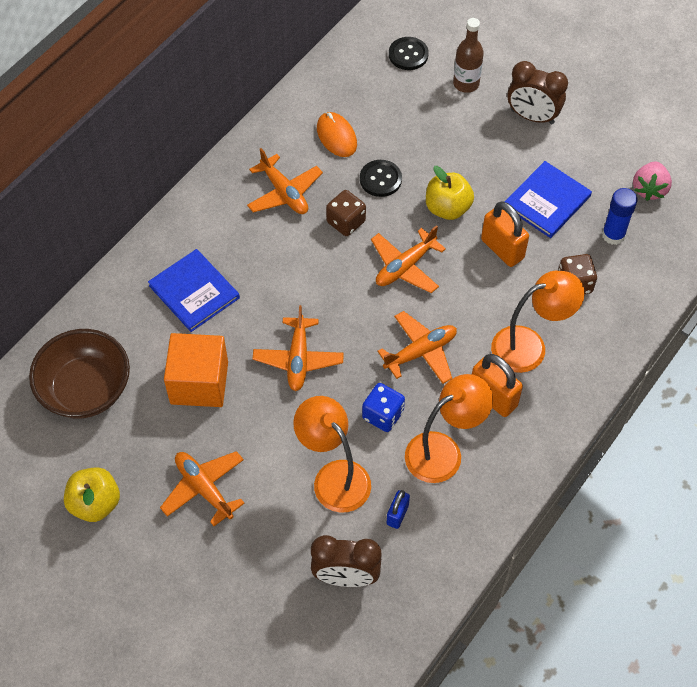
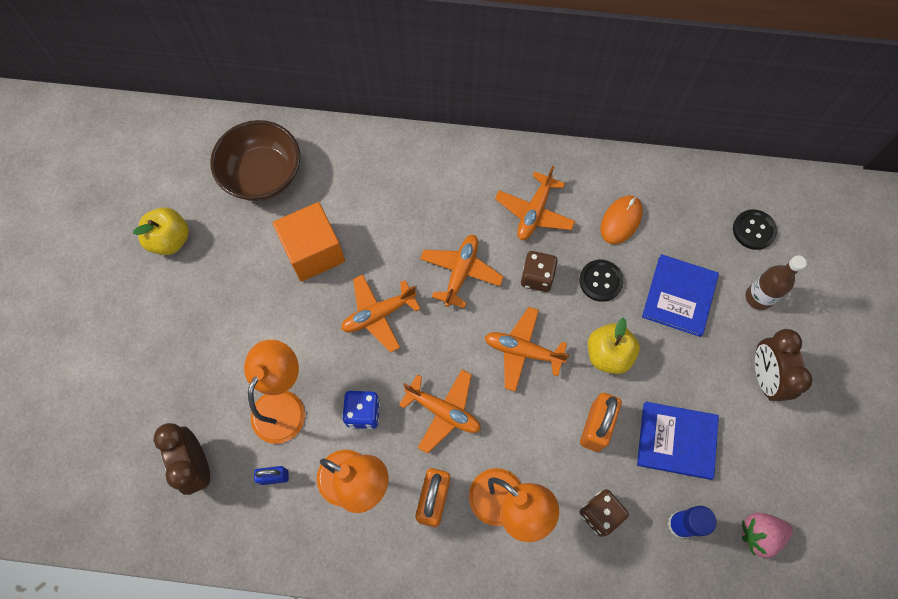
camera: 60 degrees right, 10 degrees up
(194, 292) = (394, 200): blue book -> blue book (679, 296)
(204, 488) = (221, 310): orange plane -> orange plane (460, 272)

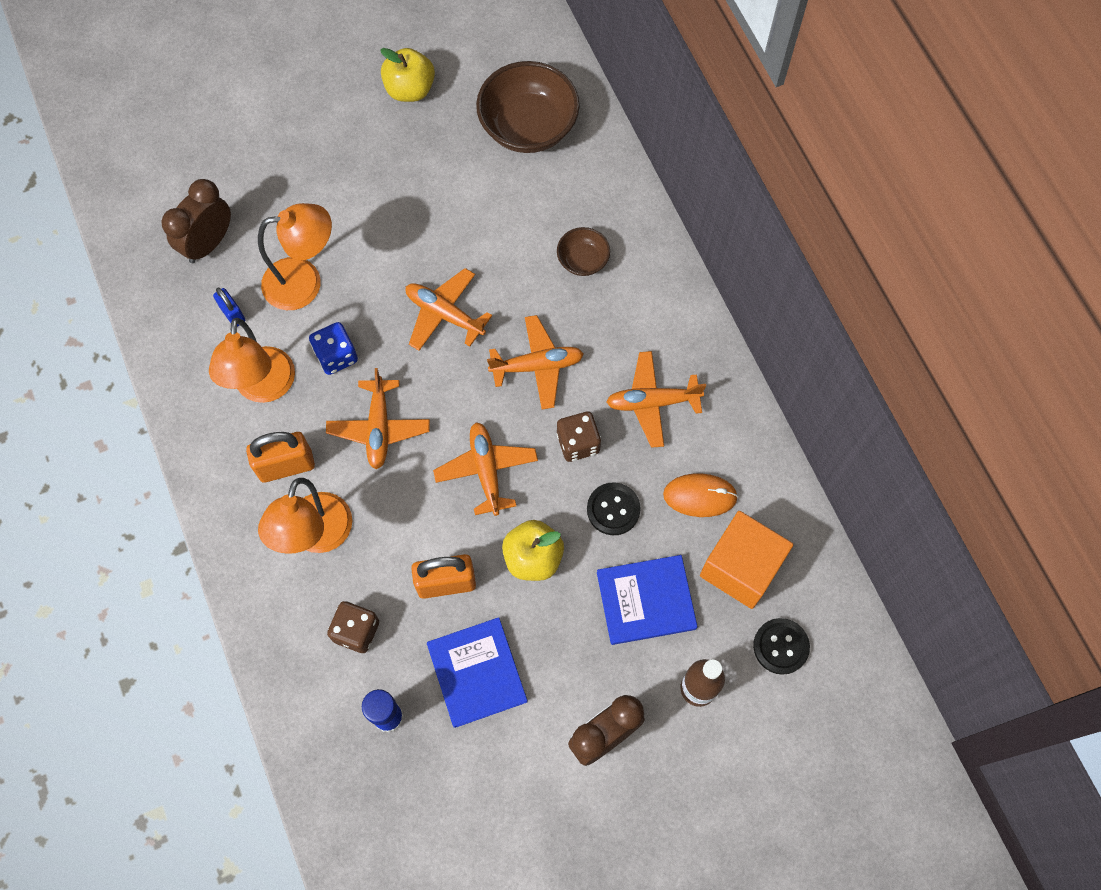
camera: 60 degrees right, 0 degrees up
(313, 252) = (475, 219): orange cube -> orange cube (741, 568)
(396, 197) = (583, 260): none -> brown bowl
(759, 534) = (421, 805): pink strawberry -> none

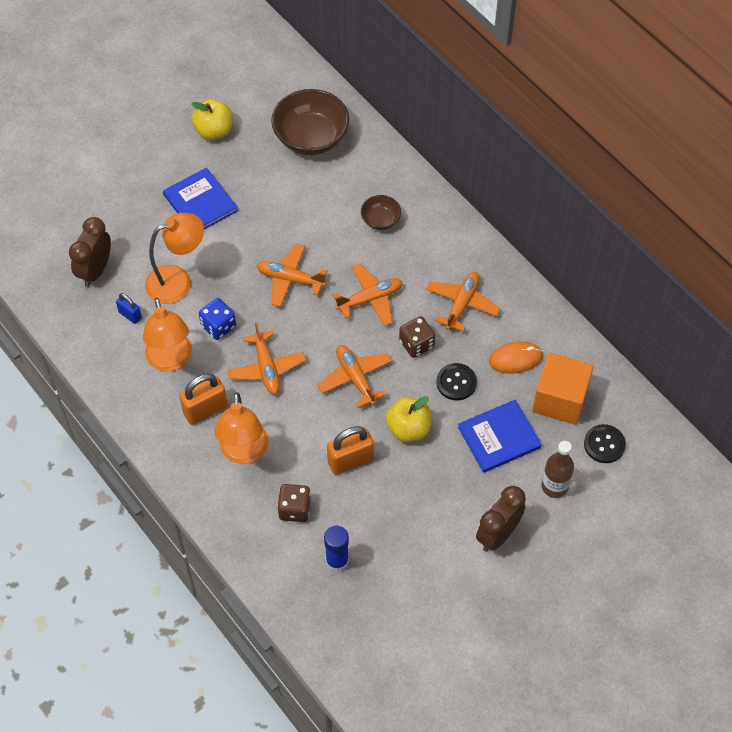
camera: 15 degrees left, 10 degrees down
(477, 673) = (392, 515): blue book -> blue book (200, 203)
(652, 402) = (462, 304): orange plane -> orange plane turned 135 degrees clockwise

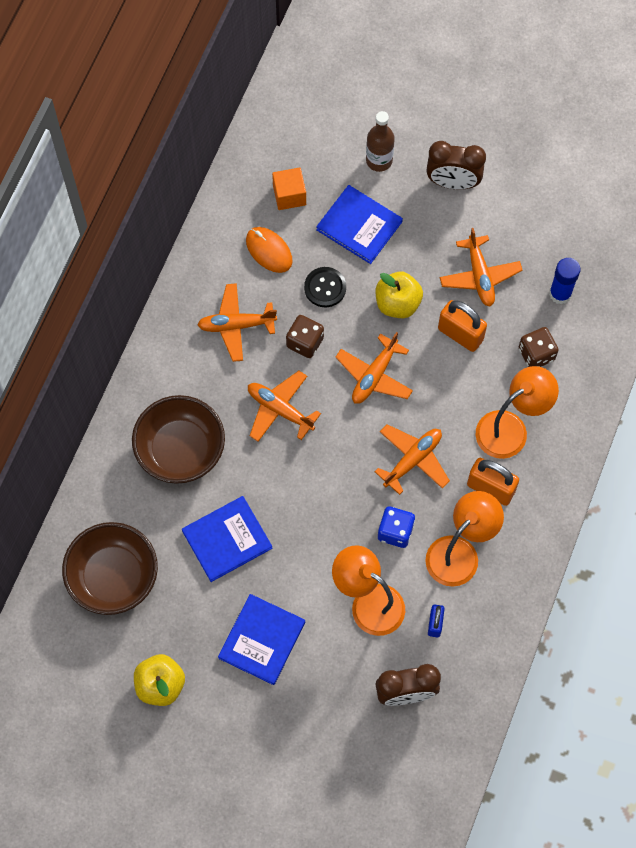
camera: 120 degrees left, 10 degrees up
(290, 216) = (227, 539): none -> blue book
(290, 279) = (302, 496): orange plane -> orange plane (479, 276)
(380, 220) = (180, 450): brown bowl -> brown bowl, size x1.98
(560, 399) = (289, 195): orange cube -> orange cube, size x0.61
(604, 444) = (313, 140): black button -> none

